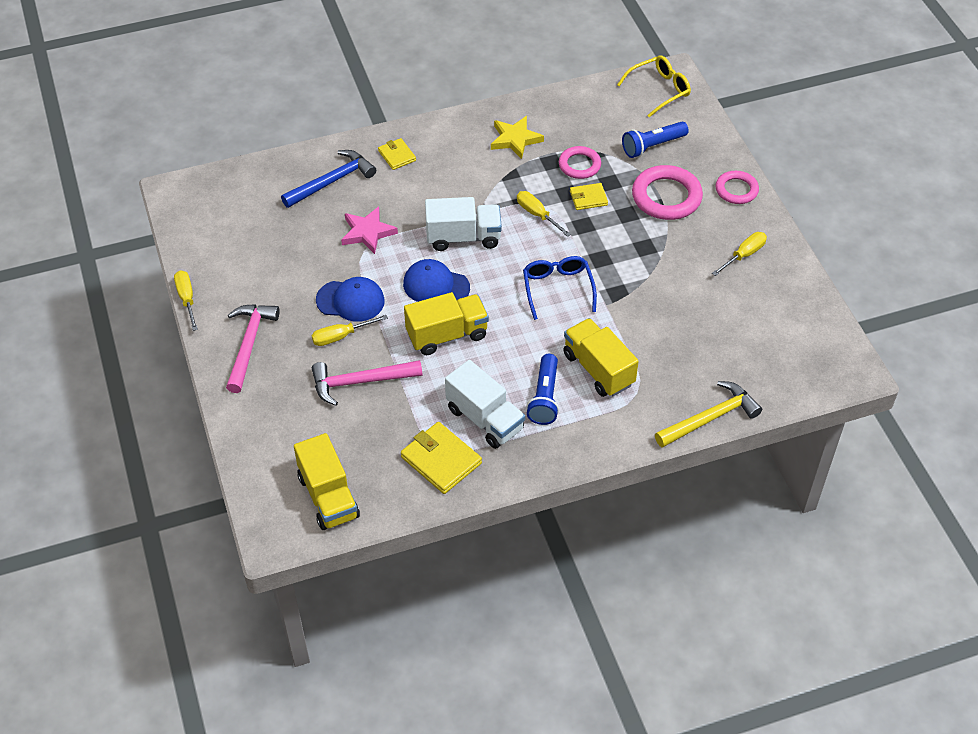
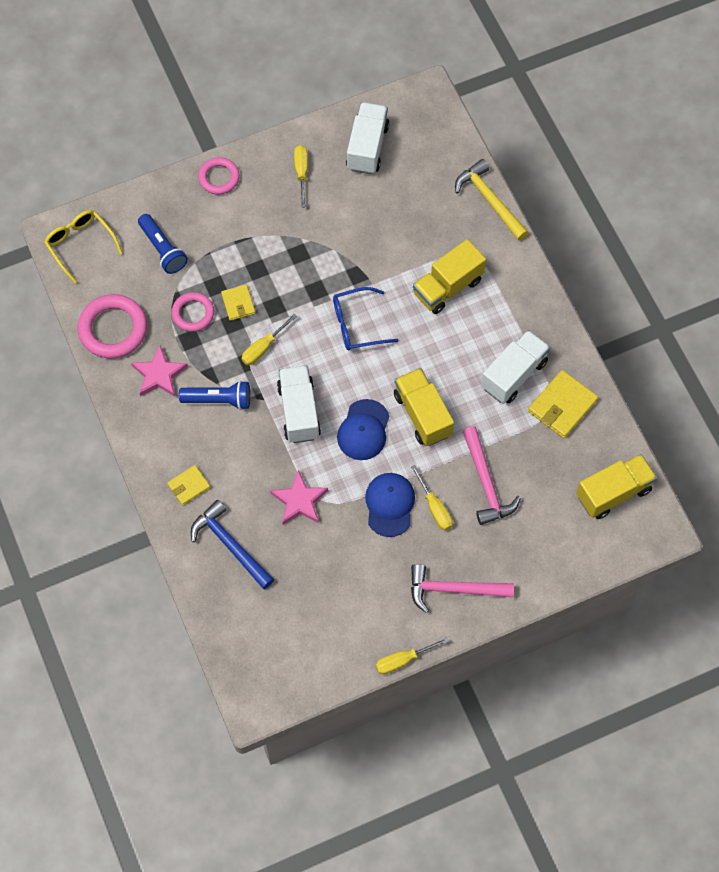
camera: 95 degrees left, 15 degrees up
(515, 139) = (159, 374): yellow star -> pink star
(544, 397) = (484, 328): blue flashlight -> blue flashlight (219, 400)
(666, 197) = (232, 236): pink ring -> pink ring (113, 329)
(744, 255) = (301, 173): yellow screwdriver -> yellow screwdriver turned 45 degrees clockwise
(778, 312) = (367, 147): none -> white truck

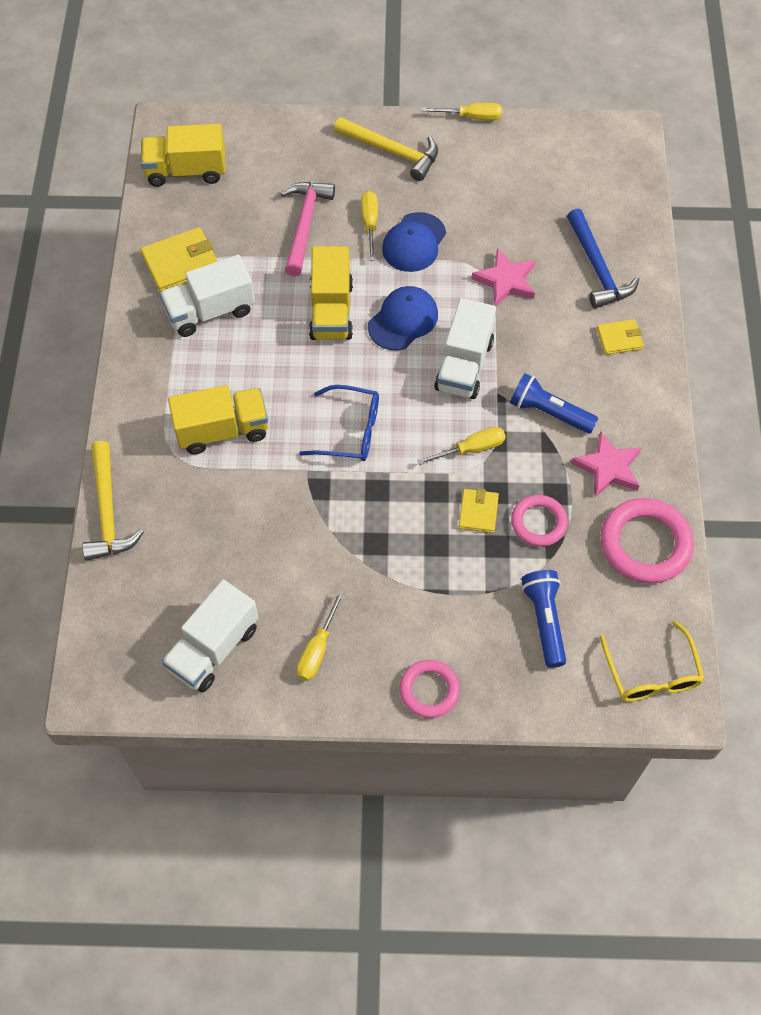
camera: 155 degrees left, 5 degrees down
(453, 589) = (392, 152): pink hammer -> yellow hammer

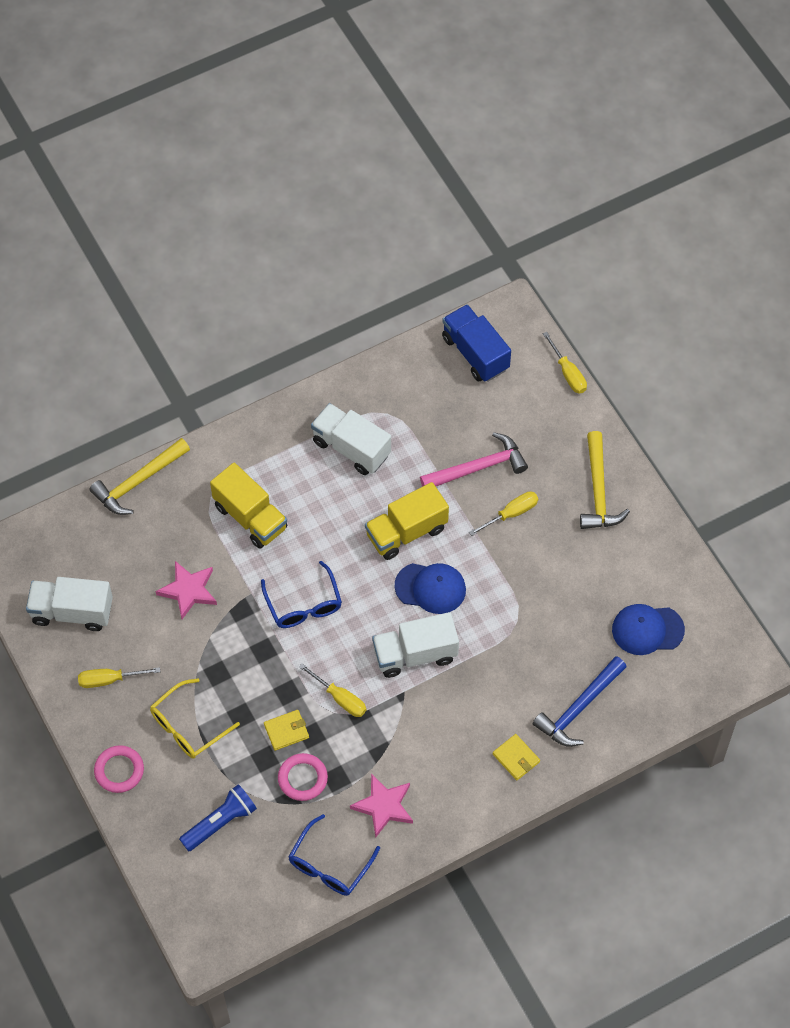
camera: 60 degrees right, 0 degrees up
(181, 263) = (383, 402): yellow wallet -> none
(186, 171) = (475, 353): yellow truck -> blue truck
(414, 242) = (513, 556): blue cap -> blue cap (647, 630)
(472, 117) = (679, 532): yellow screwdriver -> yellow screwdriver (568, 373)
(505, 280) = (519, 644): pink star -> pink star (188, 590)
(549, 412) = (409, 738): blue flashlight -> none
(645, 544) = (329, 865): pink ring -> blue glasses
(651, 673) = (219, 918): yellow glasses -> yellow glasses (188, 726)

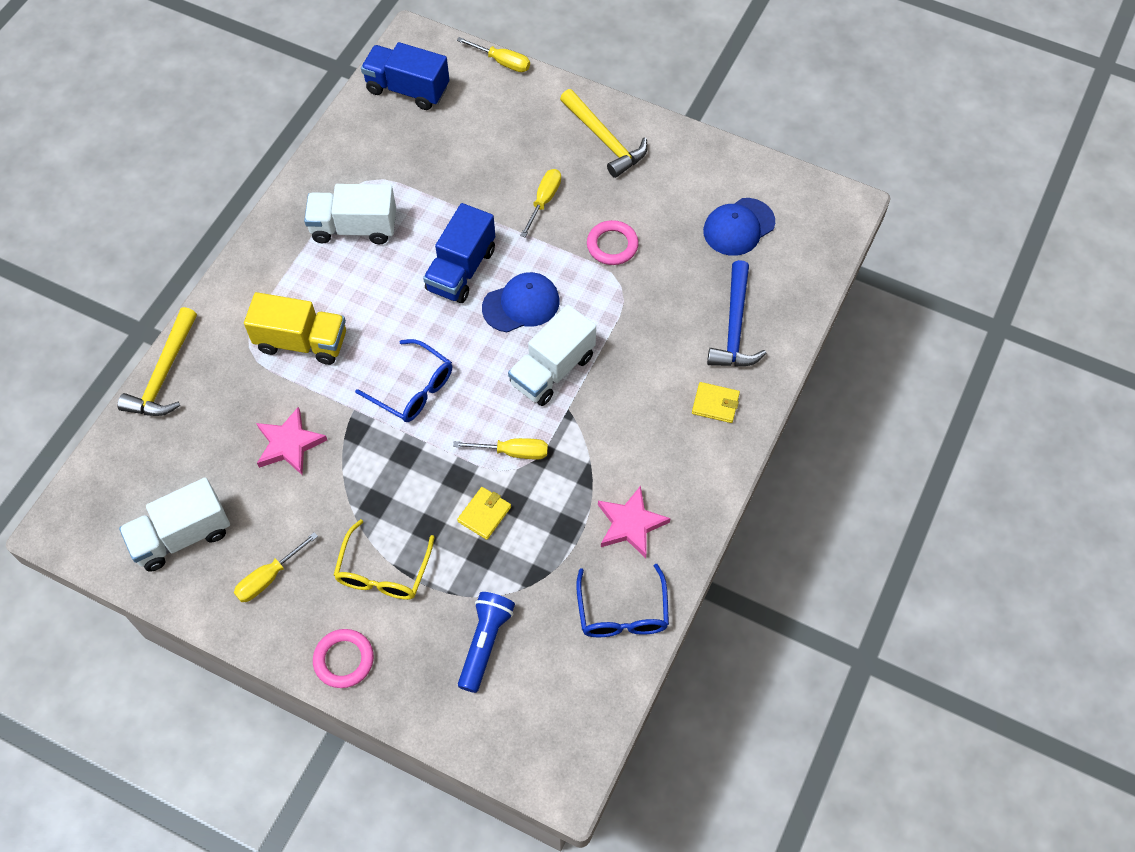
camera: 35 degrees left, 0 degrees up
(302, 778) = (534, 548): pink ring -> pink ring (612, 245)
(406, 532) = (461, 270): yellow truck -> blue truck
(478, 467) = (484, 179): pink hammer -> none

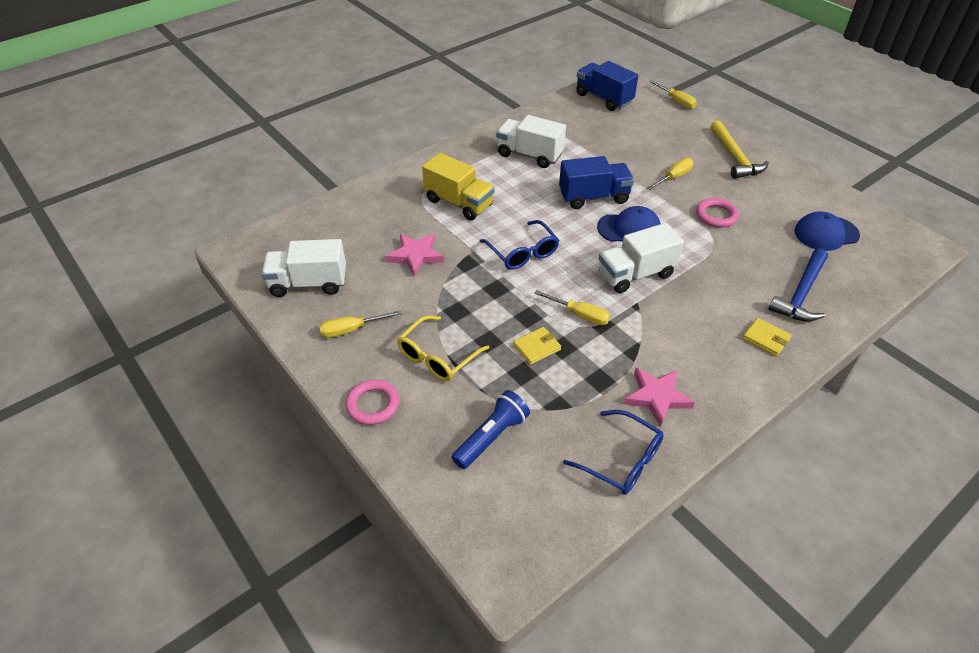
camera: 25 degrees right, 15 degrees down
(164, 374) = (357, 192): yellow hammer -> none
(461, 270) = (593, 197): blue truck -> blue truck turned 150 degrees counterclockwise
(622, 613) = (622, 460): blue glasses -> blue glasses turned 75 degrees counterclockwise

